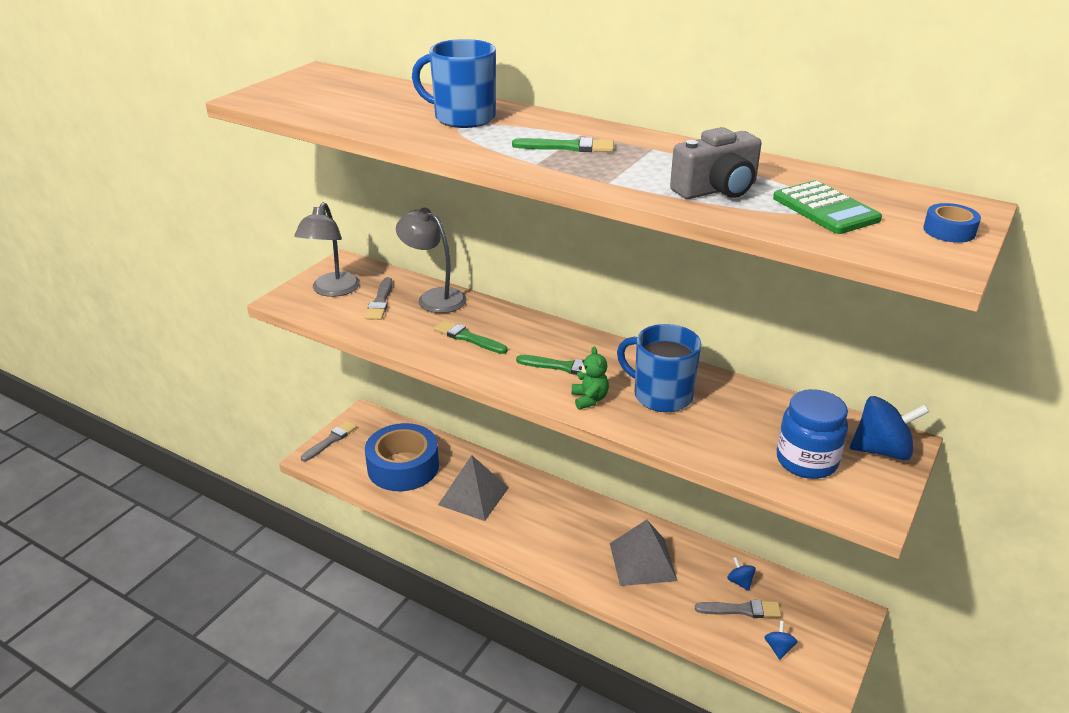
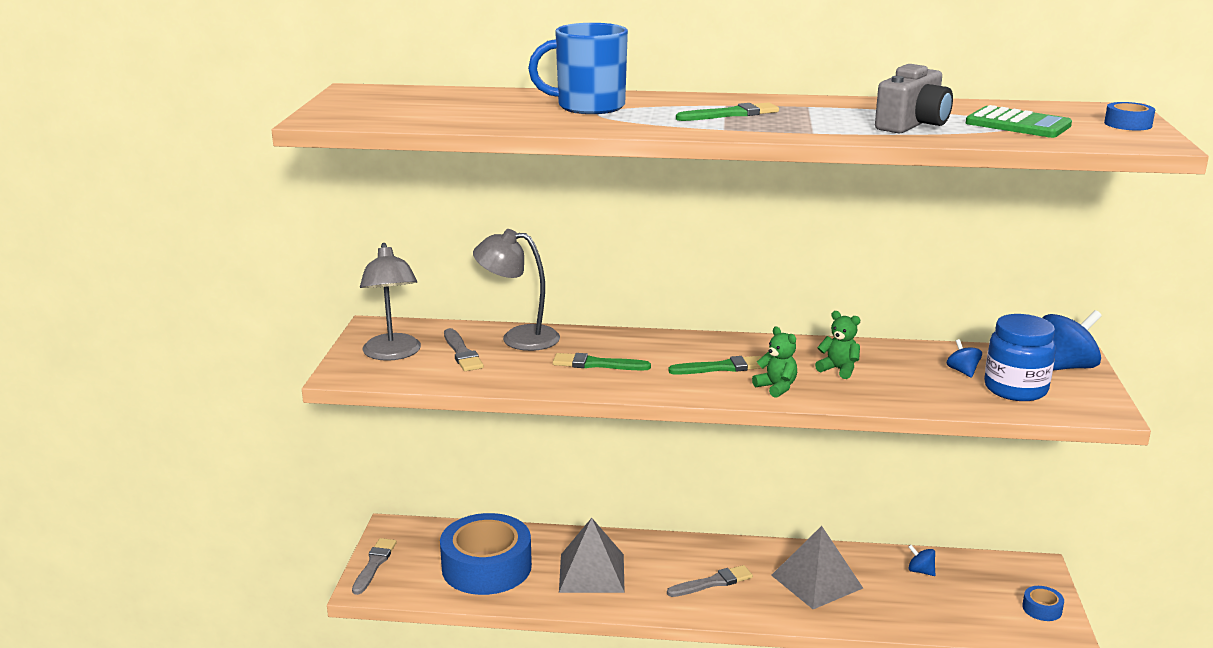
camera: 25 degrees left, 10 degrees down
(661, 395) = (838, 369): blue mug -> green teddy bear
(741, 610) = (941, 594): grey brush -> grey brush (713, 582)
(778, 648) = (999, 615): blue spinning top -> blue spinning top (962, 371)
(824, 656) = (1042, 609): none -> blue tape

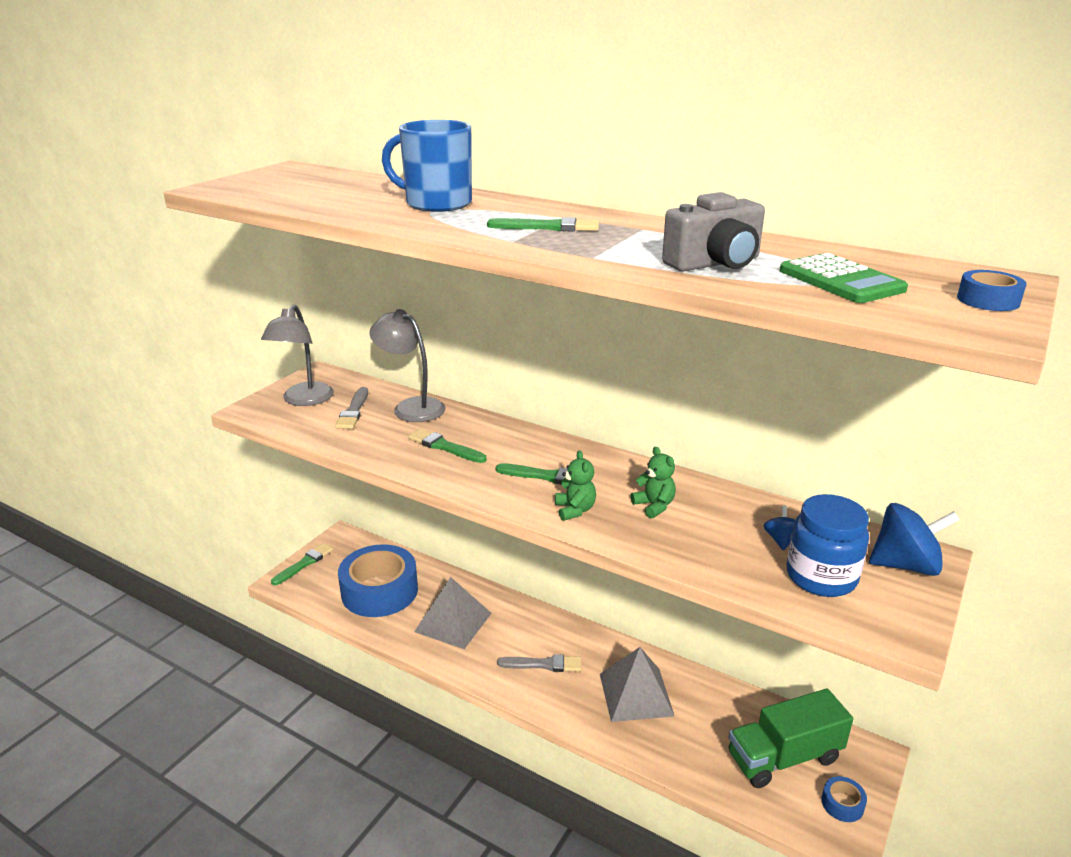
camera: 25 degrees right, 5 degrees up
(374, 564) = (304, 563): grey brush -> green brush
(920, 571) = (743, 717): blue spinning top -> none
(974, 590) = (784, 757): none -> green truck

